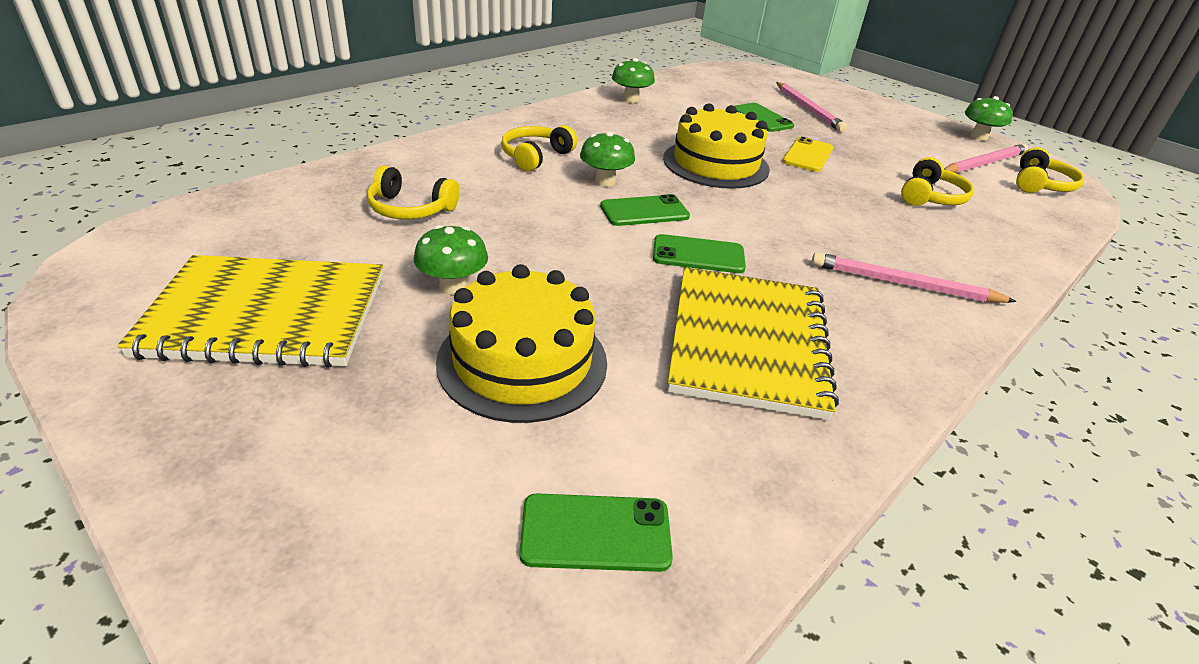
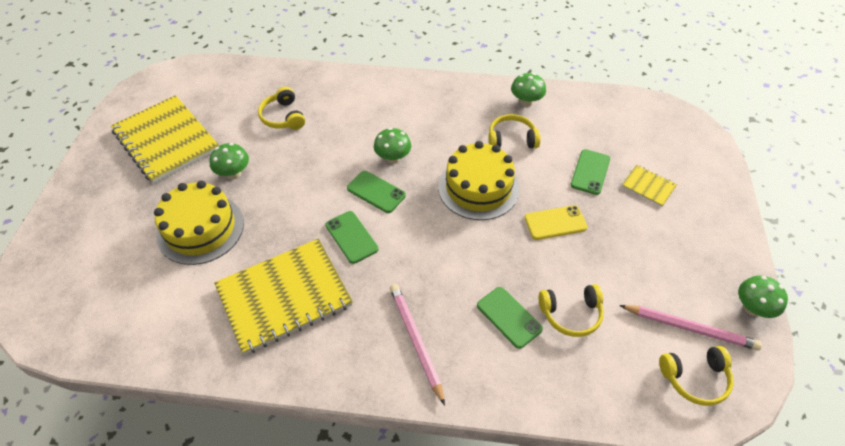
camera: 55 degrees right, 15 degrees up
(535, 156) = (389, 117): yellow headphones -> yellow headphones (511, 139)
(595, 532) = (119, 309): green phone -> green phone (509, 317)
(808, 109) = (648, 186): pink pencil -> yellow notebook

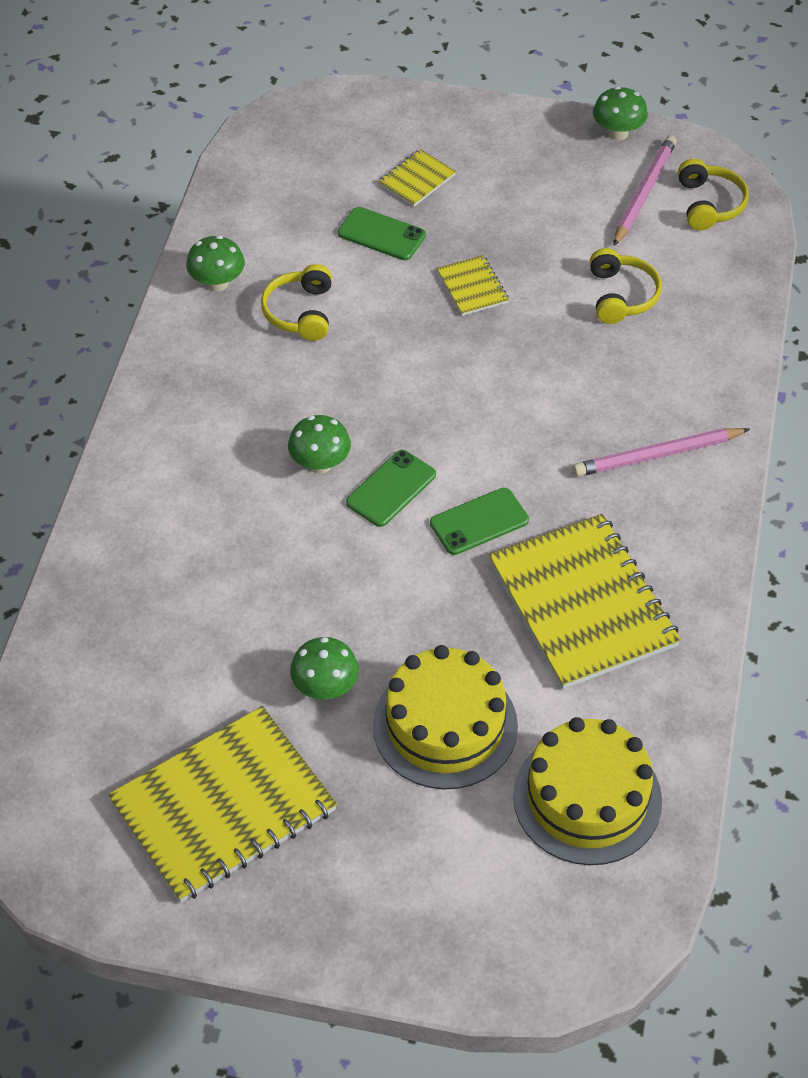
camera: 85 degrees left, 0 degrees up
(283, 117) = (191, 620): yellow headphones -> none
(478, 188) = (397, 363): yellow cake -> yellow cake (587, 798)
(509, 317) = (624, 357): green phone -> none
(555, 223) = (472, 287): yellow phone -> yellow notebook

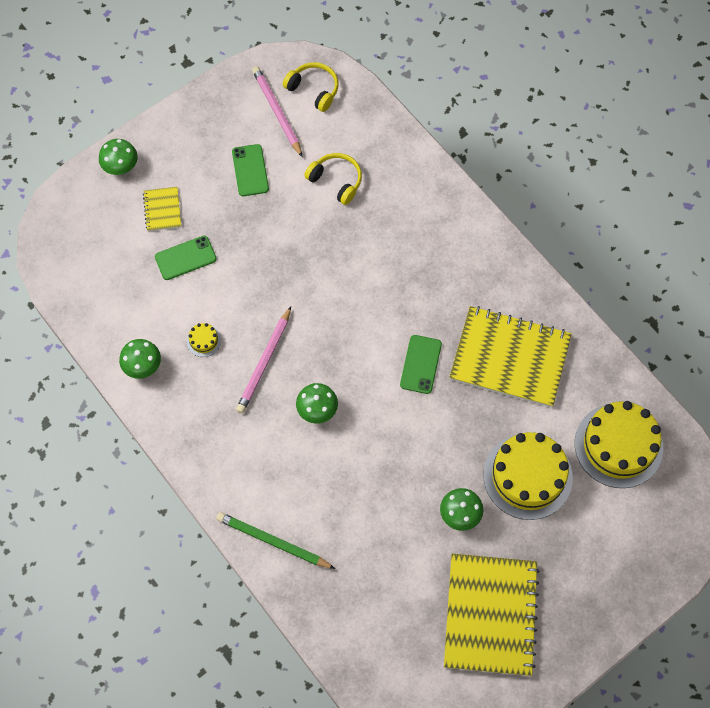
camera: 50 degrees left, 15 degrees up
(119, 529) = (273, 541): none -> green pencil
(300, 312) = (204, 340): yellow headphones -> yellow cake
(391, 488) = (363, 389): green phone -> green phone (250, 170)
(472, 287) = (265, 244): yellow notebook -> none
(617, 133) = (223, 88): green mushroom -> green mushroom (121, 167)
(657, 455) = (451, 250): pink pencil -> pink pencil (264, 362)

